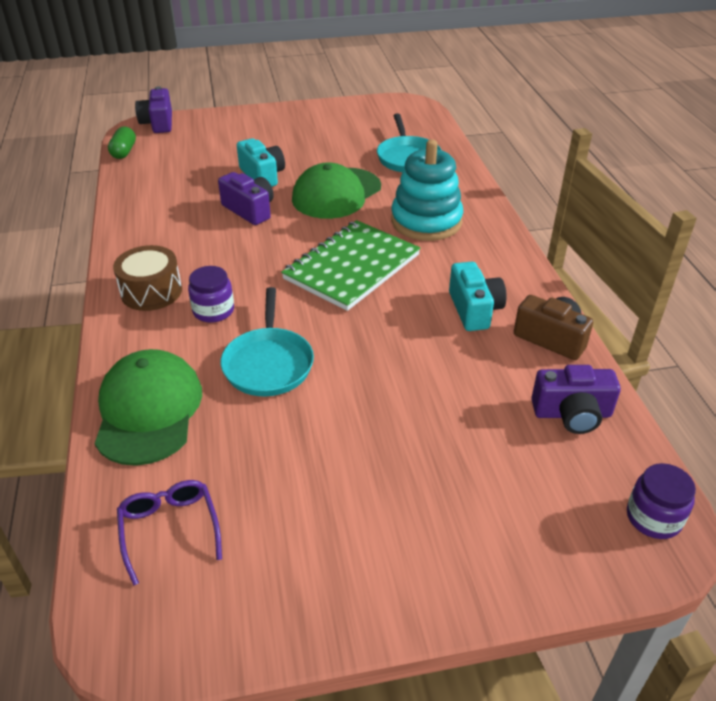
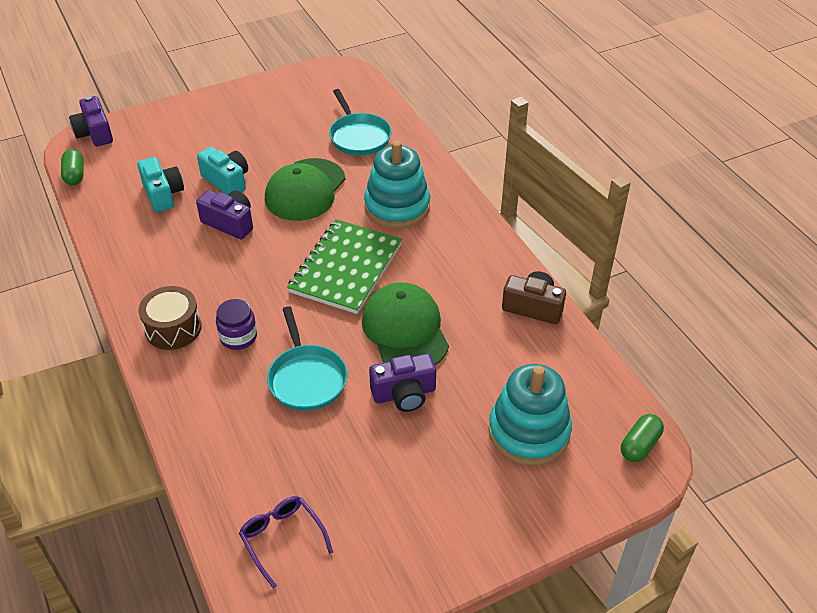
camera: 15 degrees left, 5 degrees up
(148, 410) = (221, 443): green cap -> green cap (405, 330)
(474, 310) = (464, 292): turquoise camera -> turquoise camera (163, 194)
(510, 472) = (529, 432): none -> turquoise stacking toy
(572, 414) = (564, 373): purple camera -> purple camera (404, 394)
(653, 518) = (639, 445): purple jar -> green capsule

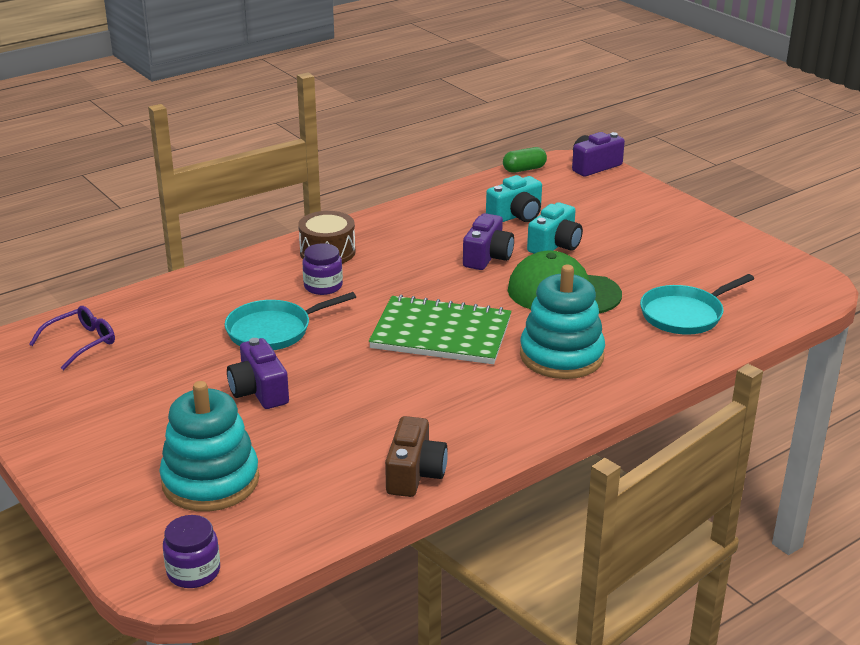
camera: 80 degrees right, 15 degrees down
(405, 330) = (353, 382): green cap -> none
(639, 445) = (193, 571): green capsule -> purple jar

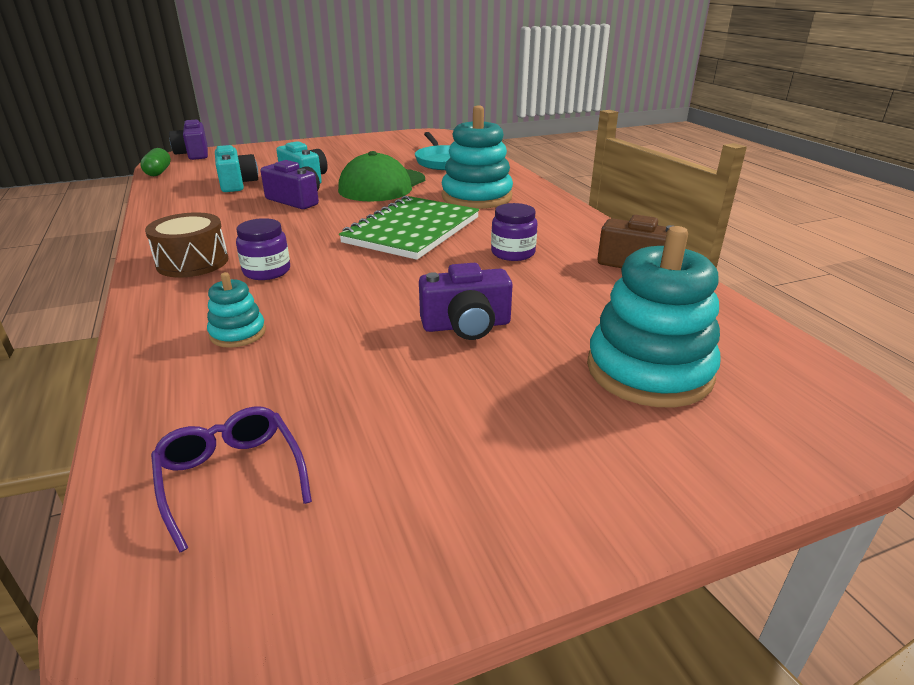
camera: 75 degrees left, 0 degrees up
(193, 571) = (830, 394): purple jar -> purple jar (513, 253)
(224, 302) = (238, 333): none -> turquoise stacking toy
(273, 330) = (338, 307): turquoise pan -> none

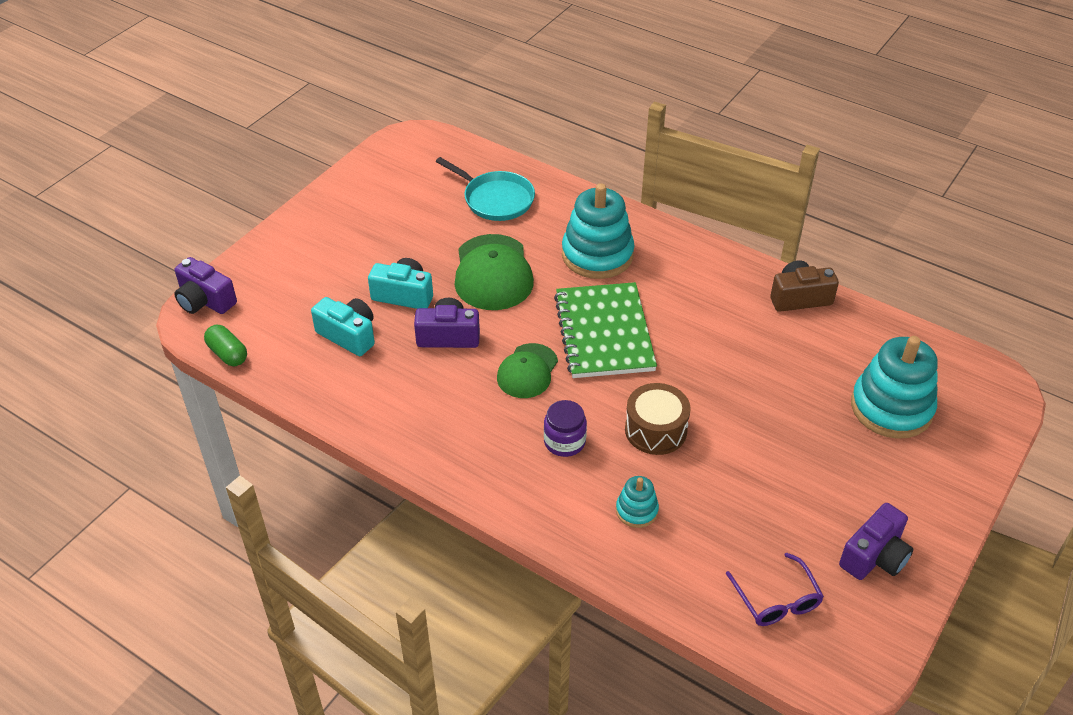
camera: 35 degrees left, 15 degrees up
(192, 262) = (492, 463): brown drum -> brown drum (655, 430)
(231, 477) = (777, 600): purple glasses -> purple glasses turned 135 degrees counterclockwise
(315, 230) = (527, 371): none -> green cap
(466, 325) = (762, 423): purple camera -> purple camera (874, 556)
(513, 253) = (709, 326): purple jar -> none

